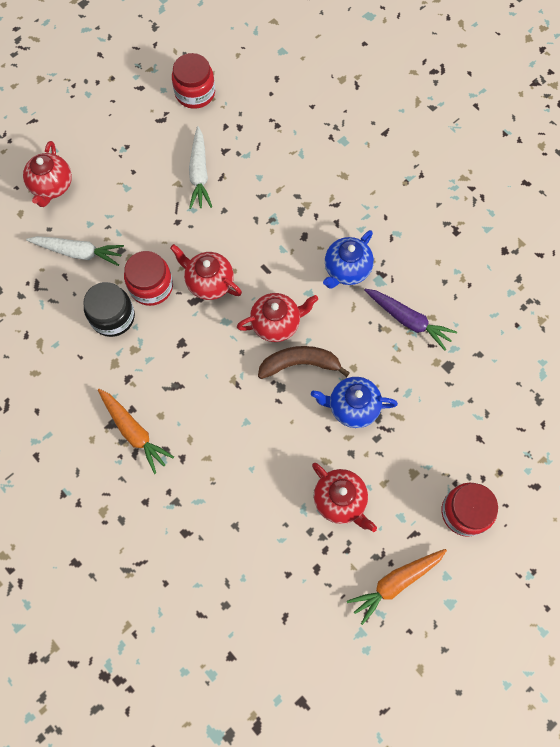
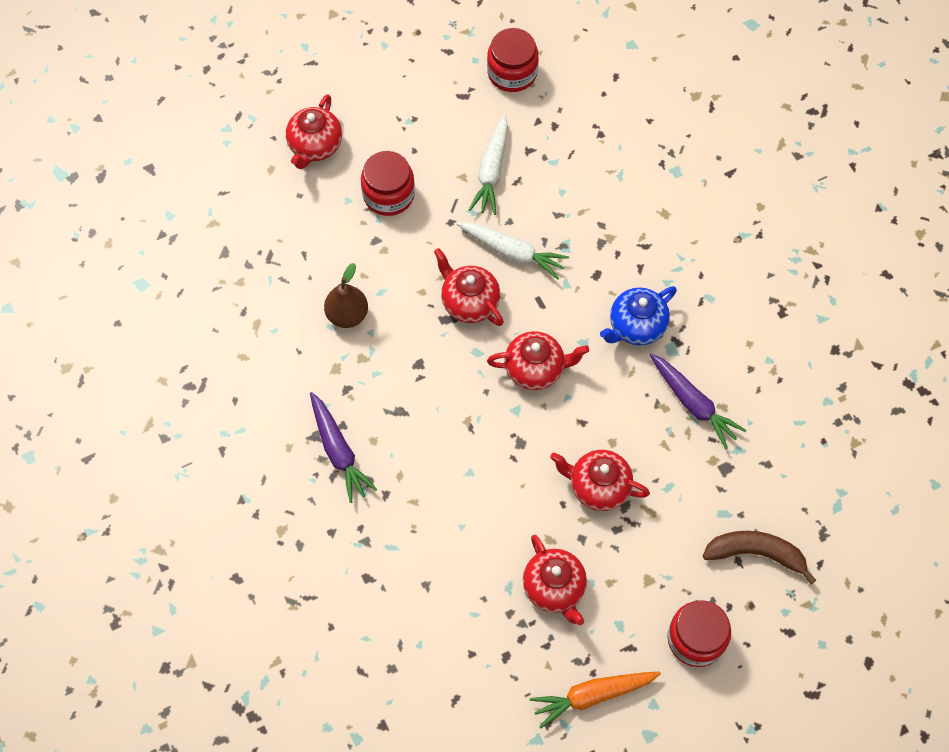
camera: 15 degrees right, 5 degrees down
(78, 252) = (327, 231): white carrot -> white carrot (512, 252)
(112, 317) = (347, 315): black jar -> brown pear
(134, 432) = (338, 451): orange carrot -> purple carrot
(151, 286) = (400, 290): red jar -> red jar (388, 194)
(299, 364) = (550, 422): brown banana -> brown banana (755, 553)
(352, 407) = (598, 487): blue teapot -> red teapot

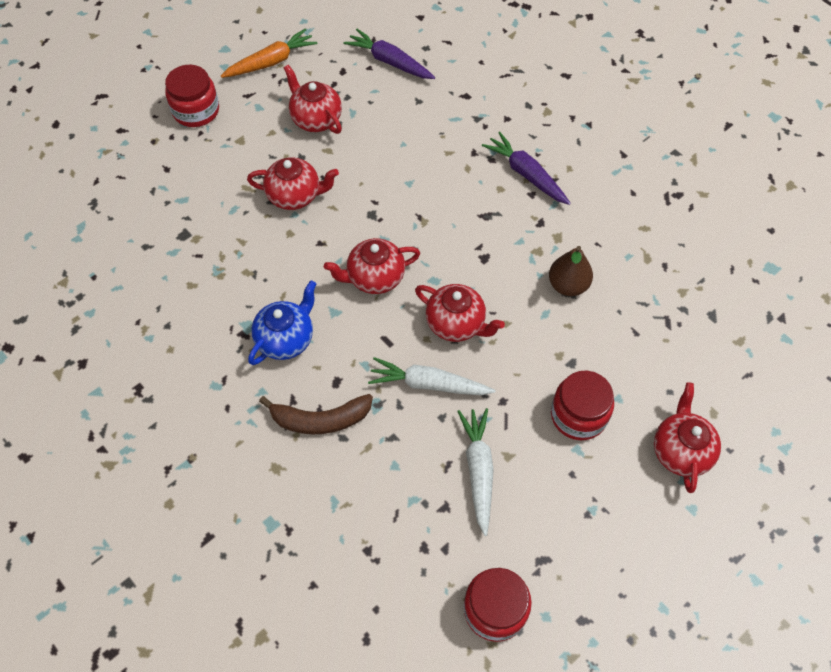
camera: 165 degrees right, 5 degrees down
(693, 404) = (220, 281): purple carrot -> purple carrot (389, 62)
(755, 553) = (151, 176): brown banana -> brown banana (320, 419)

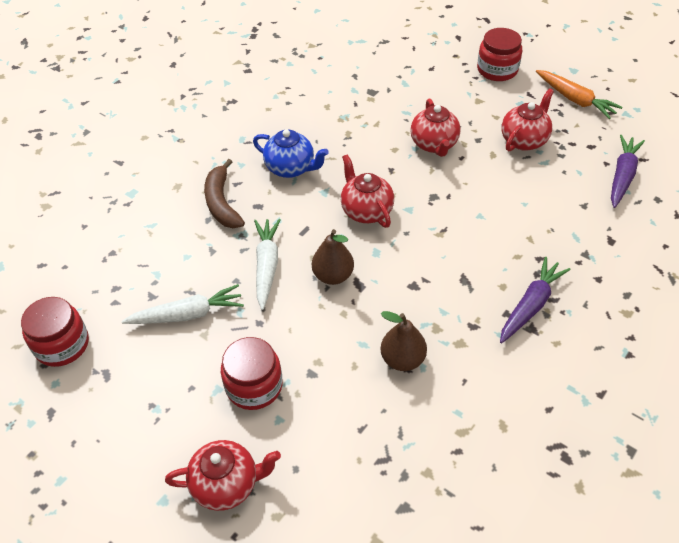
camera: 80 degrees right, 10 degrees down
(456, 324) = (333, 276): red teapot -> brown pear

